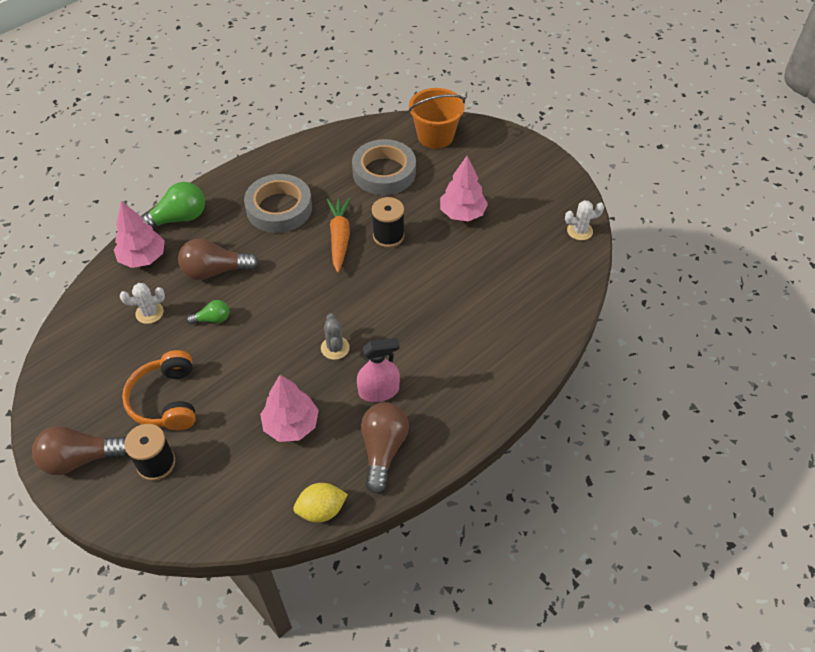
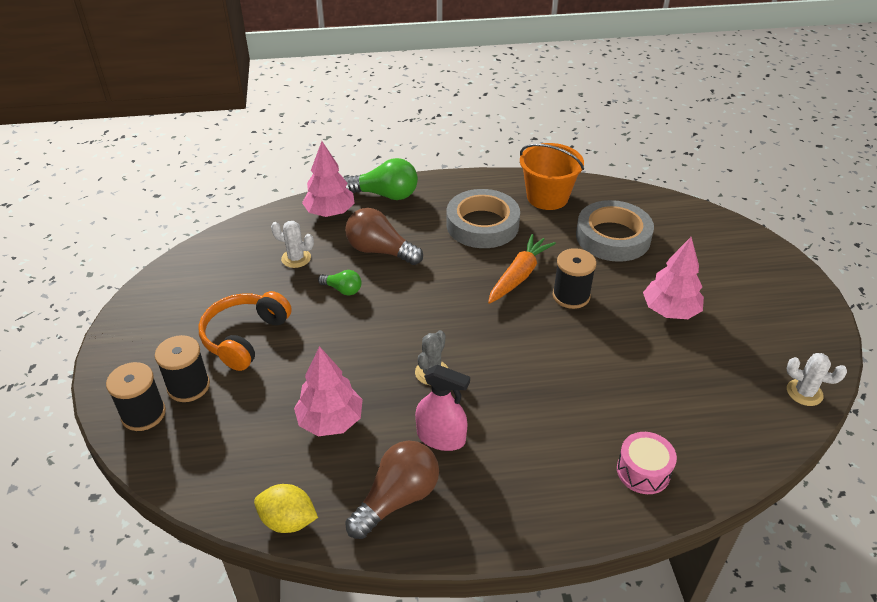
camera: 35 degrees right, 10 degrees down
(80, 459) = (137, 347): brown light bulb -> none
(139, 505) = (143, 414): none -> black spool
(435, 136) = (695, 227): orange bucket -> orange bucket (547, 197)
(521, 339) = (643, 471): none -> pink drum

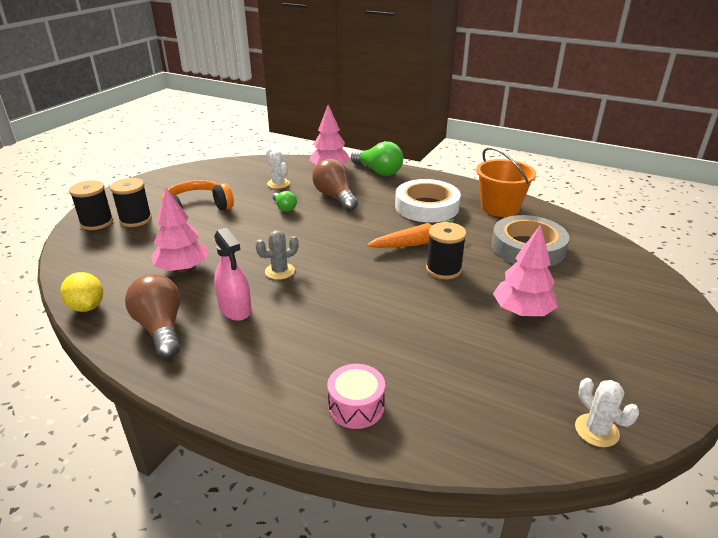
camera: 35 degrees right, 10 degrees down
(397, 498) = (161, 328): brown light bulb -> brown light bulb turned 105 degrees counterclockwise
(482, 225) = (426, 207): grey tape -> white tape

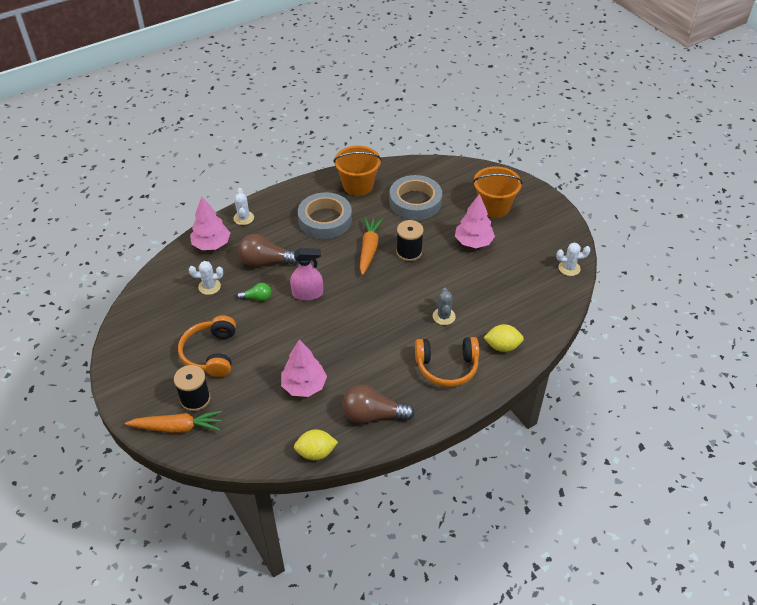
camera: 60 degrees left, 15 degrees up
(97, 222) = (177, 427): black spool -> orange carrot
(235, 309) = (378, 370): pink spray bottle -> pink spray bottle (307, 293)
(277, 363) = (447, 367): none -> orange headphones
(280, 271) = (349, 333): grey cactus -> grey cactus (444, 316)
(356, 406) = (502, 346): pink drum -> yellow lemon
(378, 171) = (243, 218): green light bulb -> white cactus
(426, 207) = (325, 220): white tape -> grey tape
(609, 308) = (494, 207): none -> orange bucket

